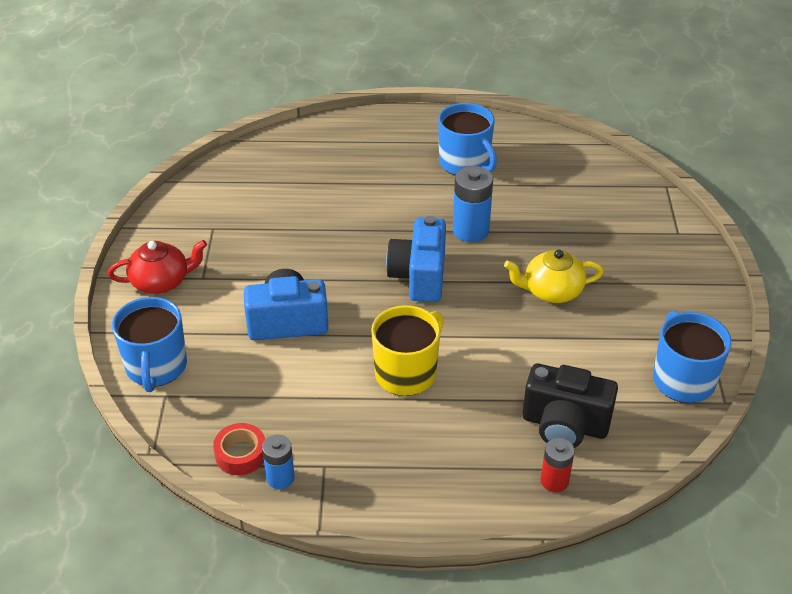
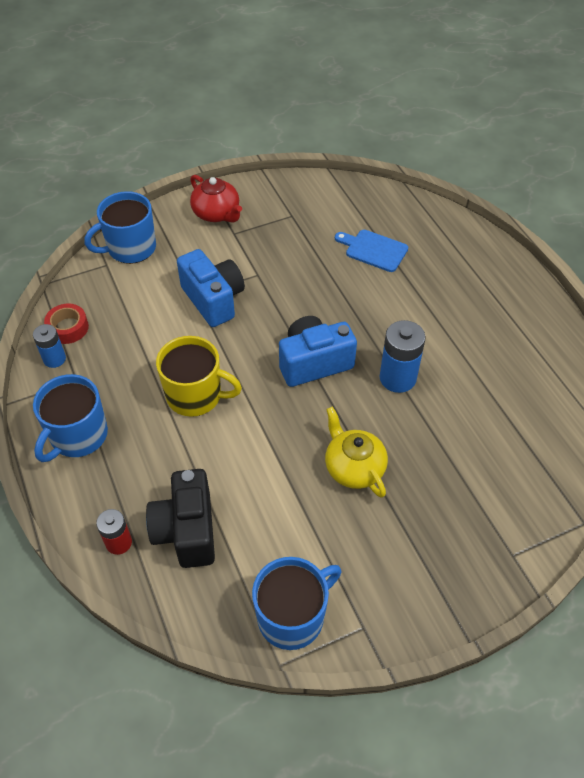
camera: 65 degrees right, 10 degrees up
(306, 190) = (373, 250): none -> blue cutting board
(465, 163) = (490, 341): blue mug -> blue mug (78, 436)

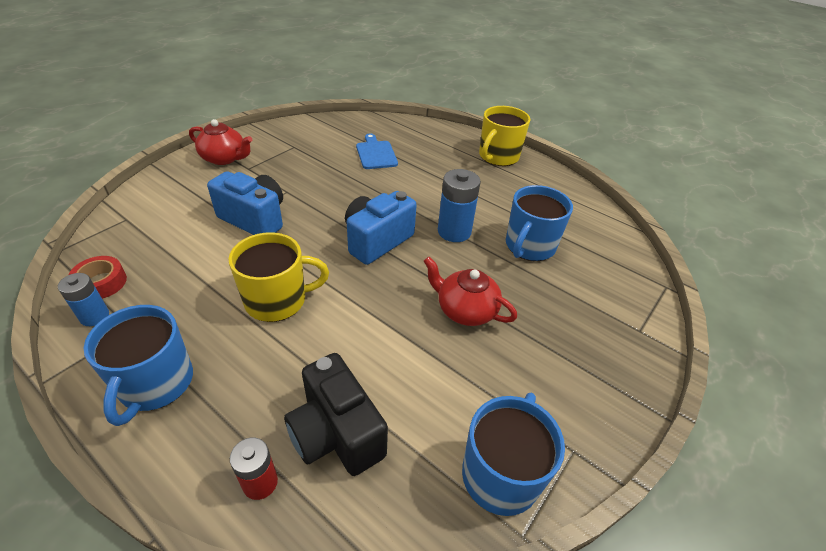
camera: 30 degrees left, 10 degrees down
(130, 248) = (148, 200): blue mug -> blue mug (529, 246)
(353, 467) = (465, 310): yellow teapot -> red teapot
(373, 250) = (376, 154): blue cutting board -> blue cutting board turned 75 degrees clockwise
(514, 294) = (498, 157): none -> yellow mug

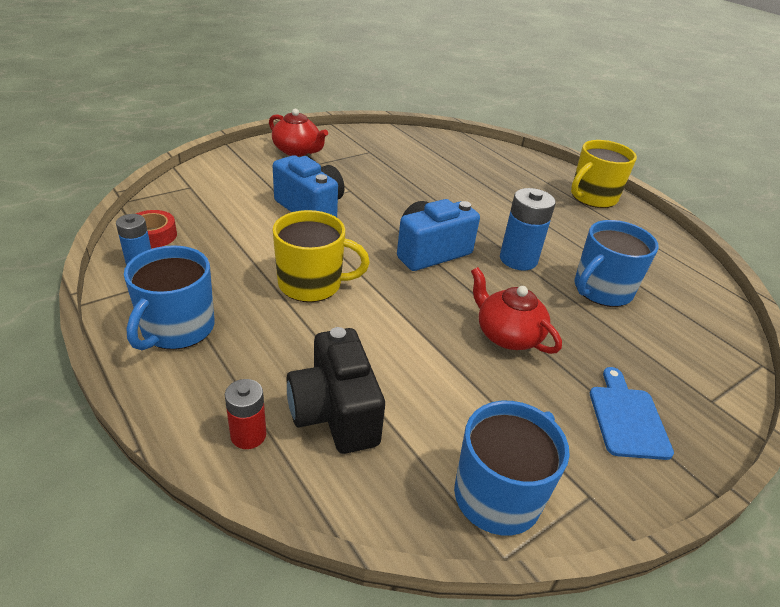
camera: 15 degrees right, 5 degrees down
(376, 154) = (454, 172): blue cutting board -> blue cutting board (627, 418)

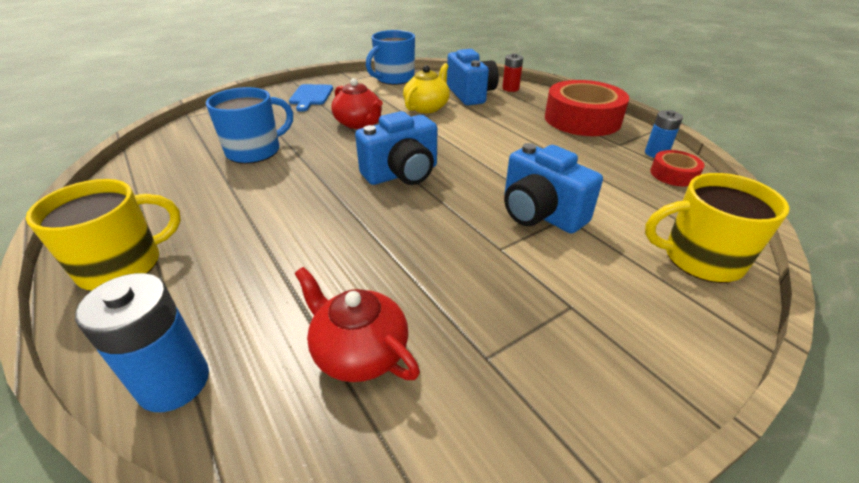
camera: 175 degrees left, 0 degrees up
(177, 329) = (582, 119): blue mug -> red tape
(297, 151) = (626, 341): red teapot -> red teapot (359, 352)
(312, 284) = (506, 145): yellow mug -> yellow mug (700, 259)
(335, 413) = (471, 94): black camera -> blue camera
(415, 372) = (427, 107): none -> yellow teapot
(518, 259) = (314, 171): blue battery -> blue battery (174, 382)

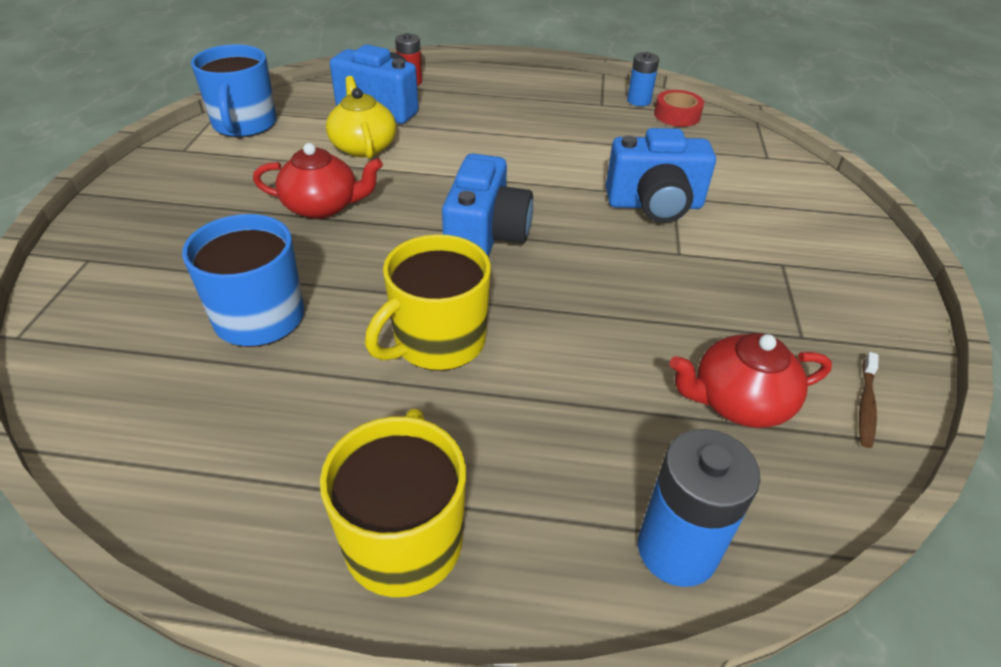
camera: 50 degrees left, 5 degrees up
(311, 96) = (172, 203): blue cutting board -> none
(441, 441) = (866, 404): none -> brown toothbrush
(582, 119) = (534, 91): red tape -> none
(700, 259) = (786, 178): yellow mug -> yellow mug (438, 342)

